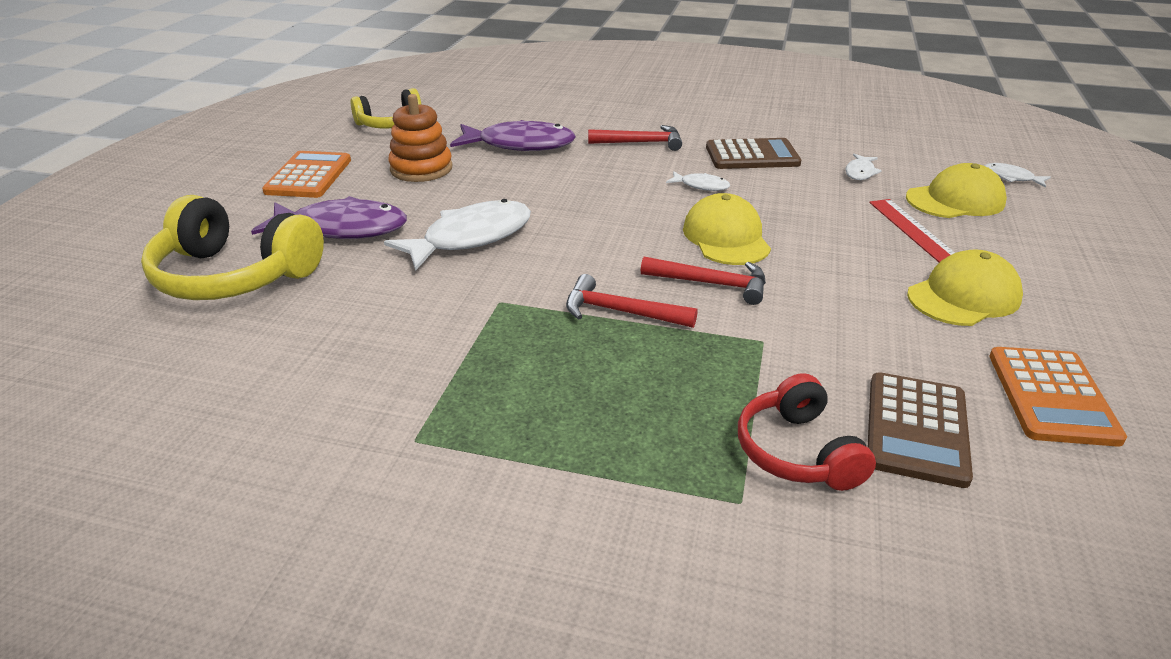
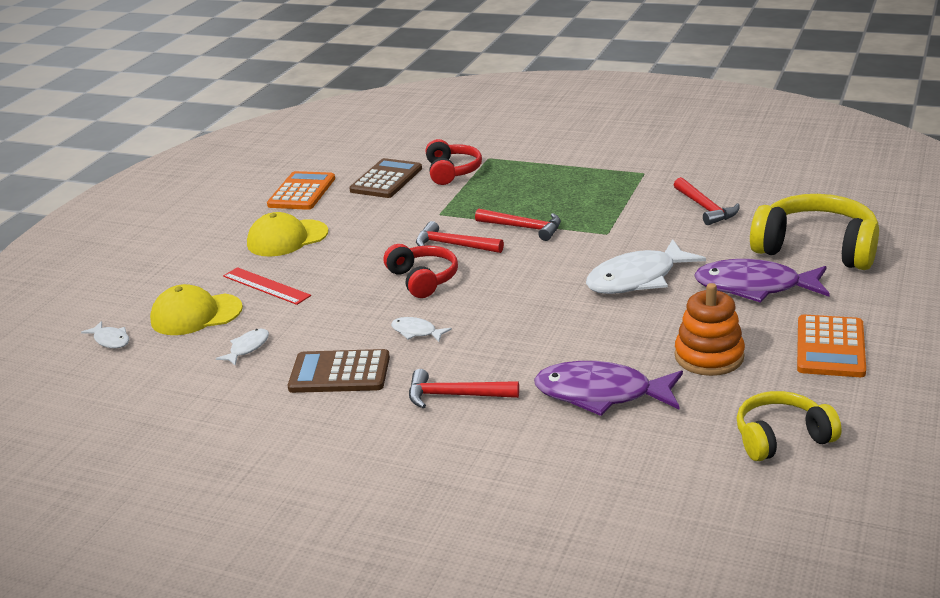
camera: 170 degrees left, 5 degrees down
(341, 347) = (705, 208): none -> red hammer
(726, 237) = (423, 279): yellow cap -> red headphones
(913, 230) = (266, 286): red ruler -> red ruler turned 45 degrees counterclockwise

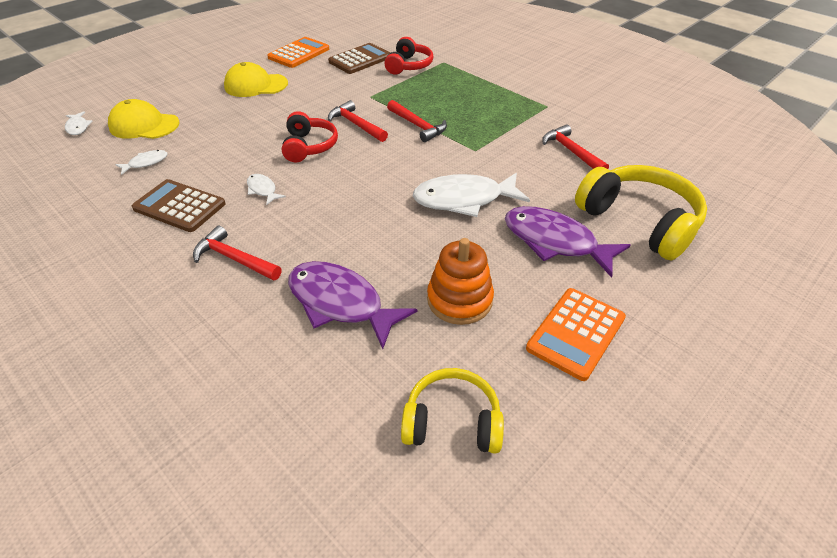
camera: 20 degrees right, 15 degrees up
(266, 286) = (207, 117): red ruler -> none
(705, 208) = (571, 151): red hammer -> red hammer turned 150 degrees clockwise

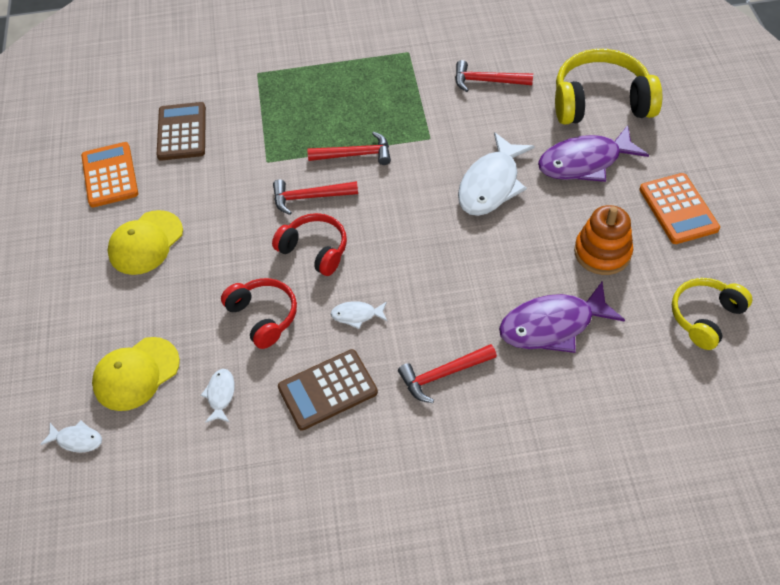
camera: 50 degrees left, 10 degrees up
(409, 66) = (237, 102): red headphones -> red headphones (263, 316)

